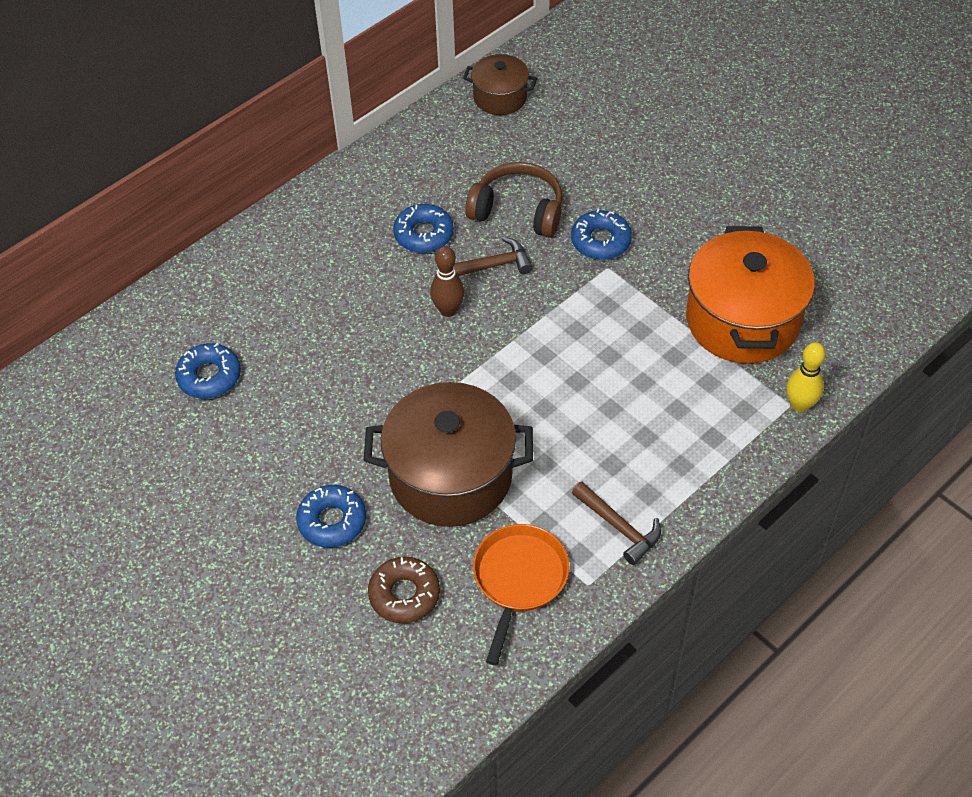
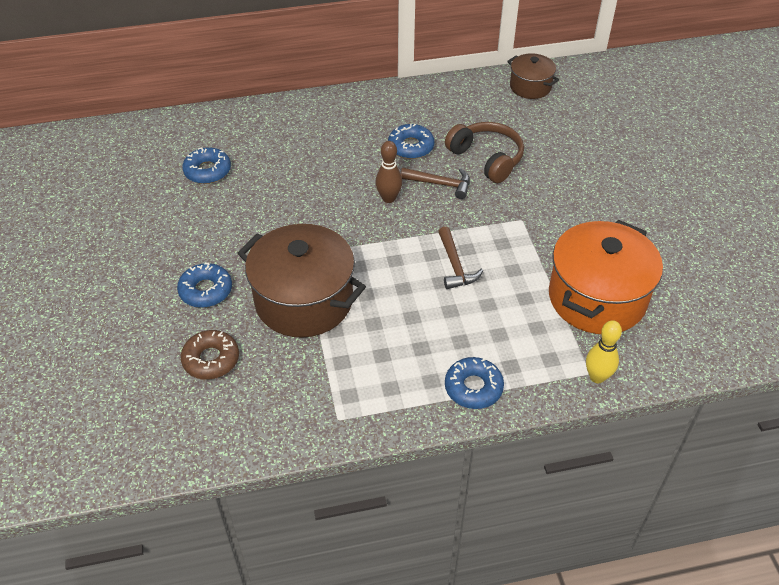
camera: 30 degrees right, 5 degrees down
(519, 579) = (293, 390): orange pan -> none
(601, 241) = (530, 201): blue donut -> blue donut (473, 388)
(619, 527) = (392, 392): brown hammer -> brown hammer (455, 265)

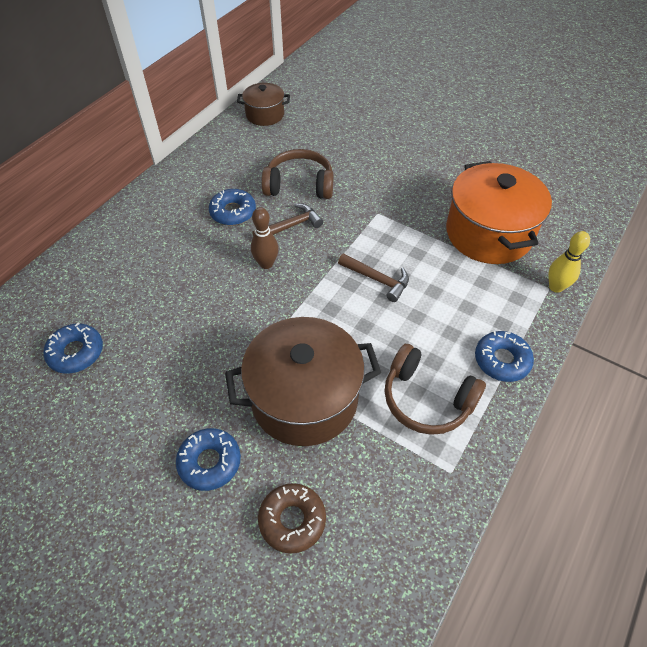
camera: 45 degrees left, 5 degrees up
(383, 366) = (427, 399): none -> brown headphones

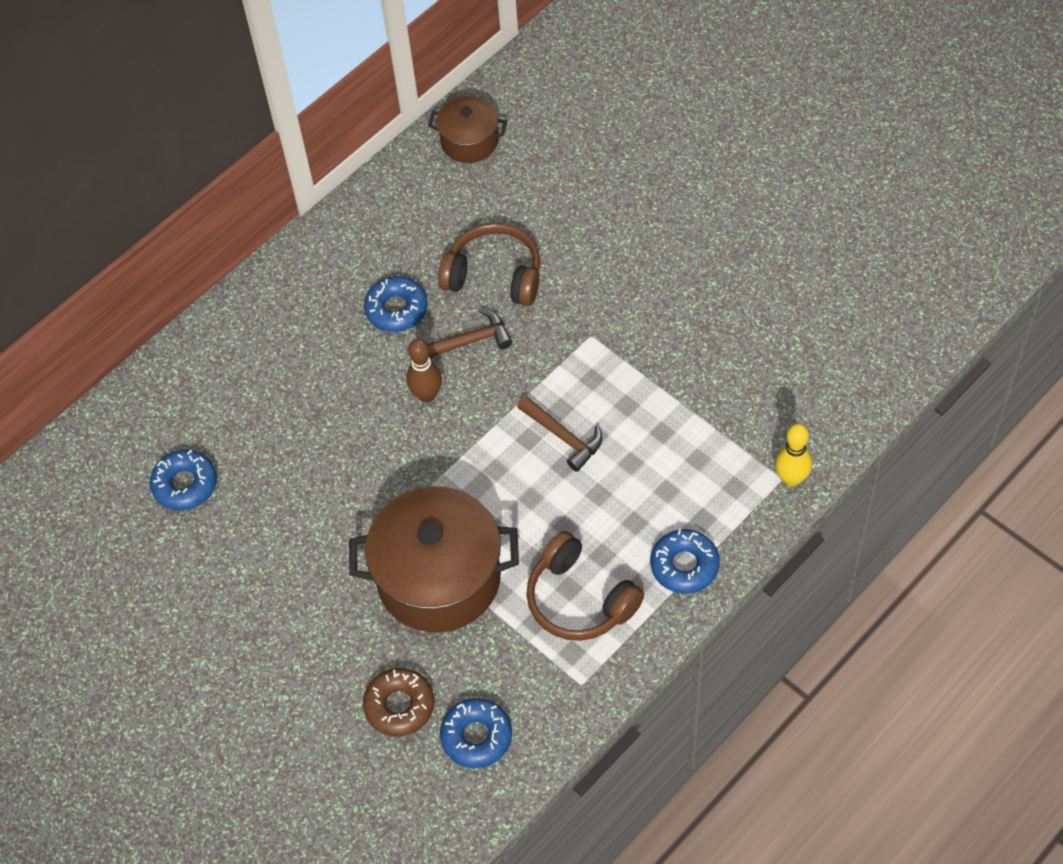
camera: 15 degrees right, 5 degrees up
(209, 462) = (322, 633): blue donut -> blue donut (476, 736)
(488, 233) = (732, 387): orange pot -> none

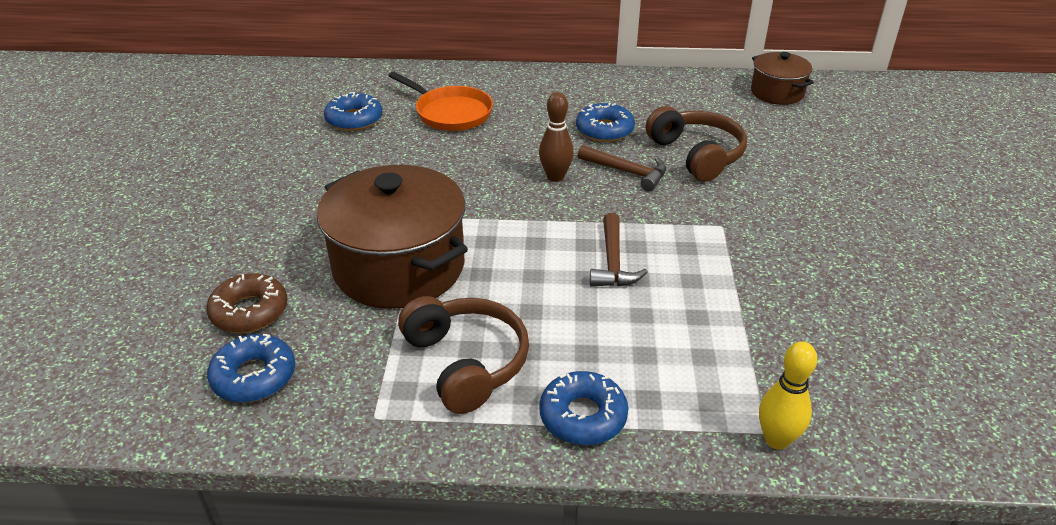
camera: 45 degrees right, 20 degrees down
(251, 403) = (450, 113): none -> orange pan
(579, 599) = (466, 362): brown headphones -> brown headphones turned 150 degrees clockwise

